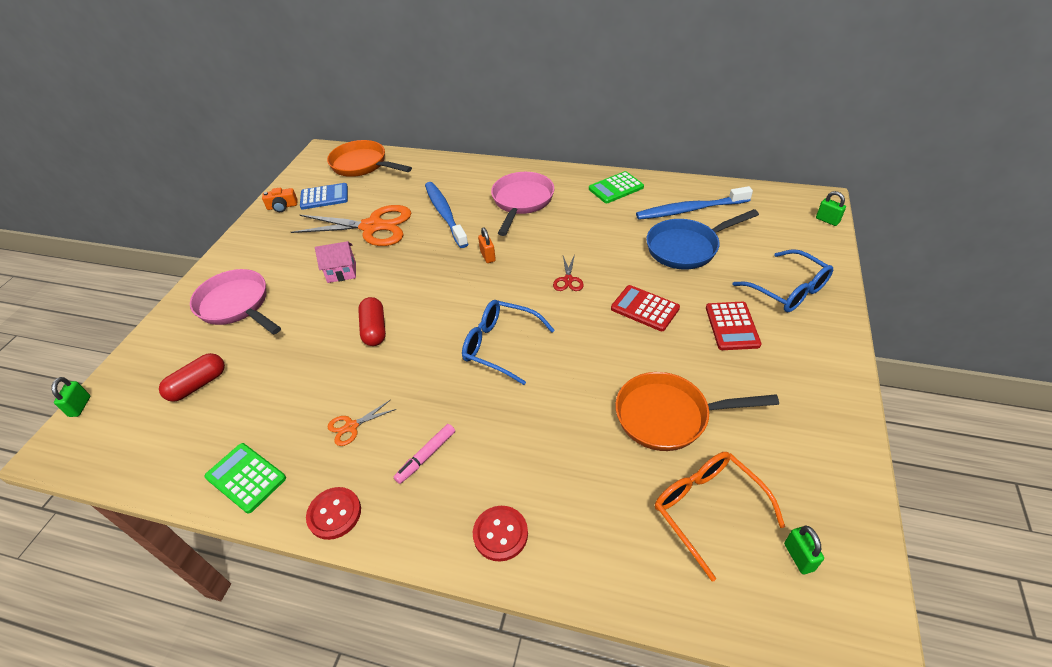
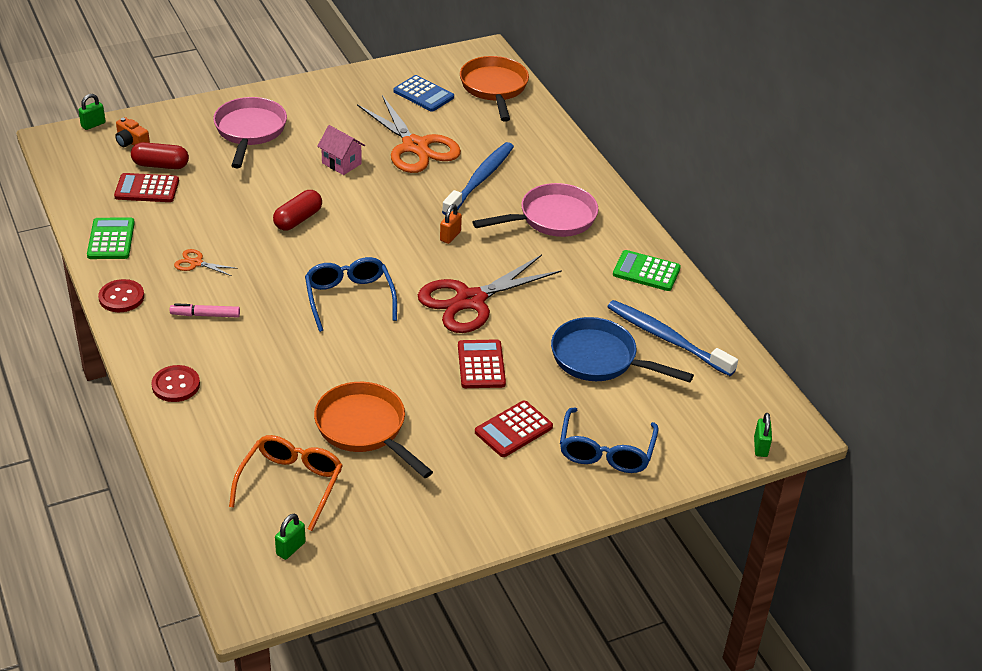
camera: 45 degrees right, 5 degrees down
(214, 411) = (147, 189): none -> red calculator
(282, 207) = (384, 79): orange camera -> orange camera (131, 142)
(568, 280) = (470, 300): red scissors -> red scissors, size x2.38

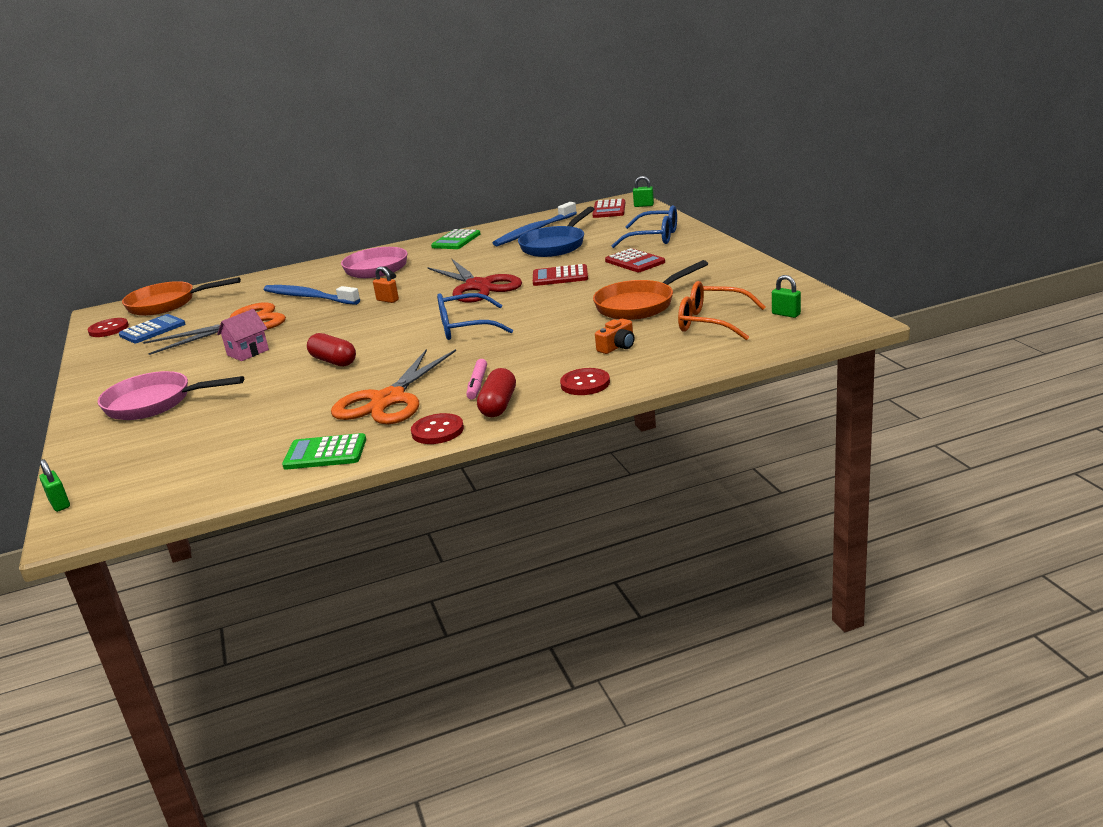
camera: 80 degrees left, 15 degrees down
(131, 142) = (123, 470): orange camera -> orange camera (617, 346)
(147, 189) = (233, 446): red calculator -> red calculator (609, 210)
(160, 165) = (188, 445): red capsule -> red capsule (498, 405)
(196, 263) = (388, 400): orange scissors -> orange scissors, size x2.38
(436, 67) = (108, 329): none -> red button

